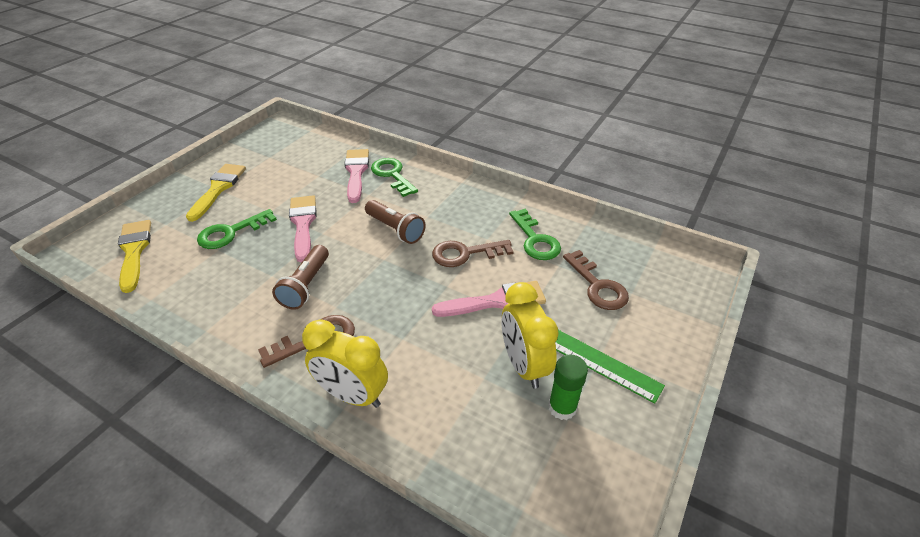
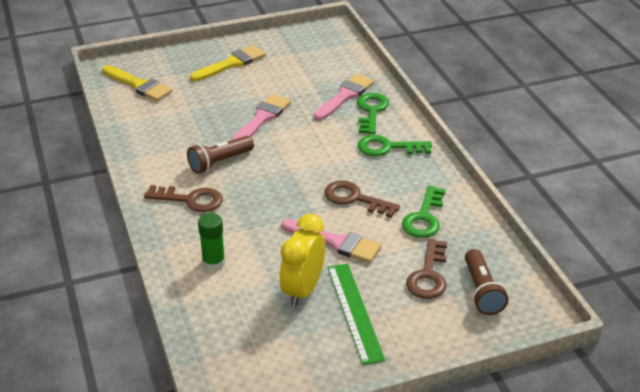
camera: 40 degrees right, 5 degrees down
(134, 251) = (139, 85): yellow brush -> yellow brush turned 105 degrees clockwise
(231, 232) = (209, 101): green key -> green key (388, 148)
(352, 395) = (177, 243): yellow clock -> none
(395, 229) = (324, 155): brown flashlight -> brown flashlight (482, 291)
(562, 407) = (296, 328): green glue stick -> green glue stick (213, 262)

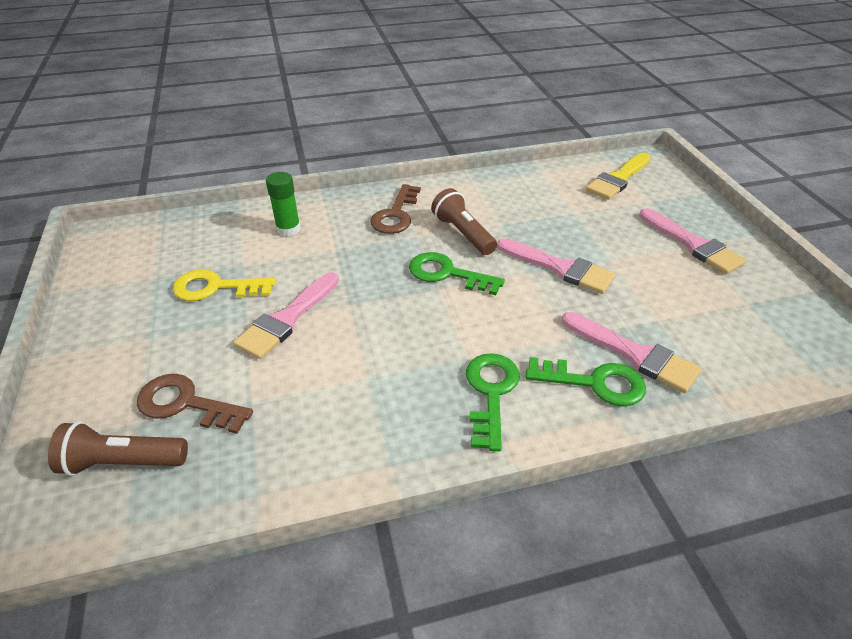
camera: 95 degrees right, 5 degrees up
(231, 63) = (693, 244): yellow brush -> pink brush
(303, 290) = (216, 288): yellow clock -> yellow key
(355, 199) = (369, 344): brown key -> none
(355, 312) = (159, 326): green ruler -> none
(424, 217) = (308, 416): green key -> green key (447, 274)

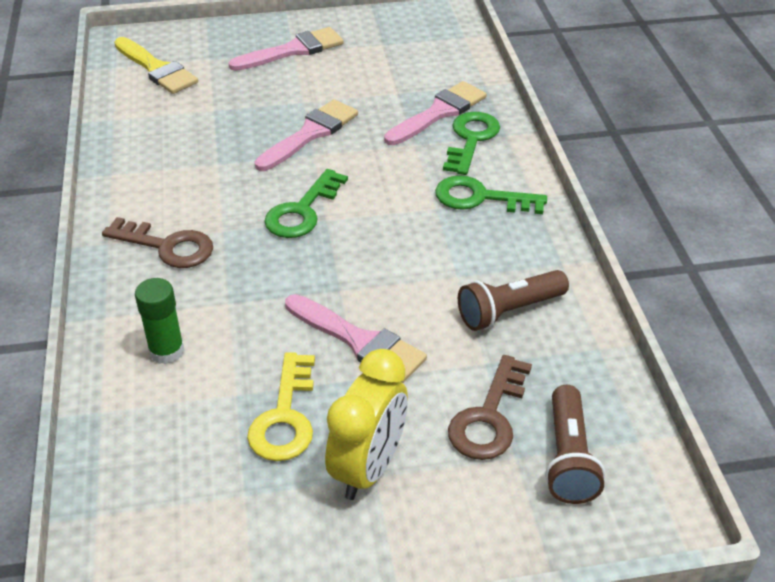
camera: 85 degrees left, 0 degrees up
(155, 333) = (368, 468): none -> yellow clock
(463, 234) = (228, 193): brown flashlight -> brown flashlight (509, 311)

